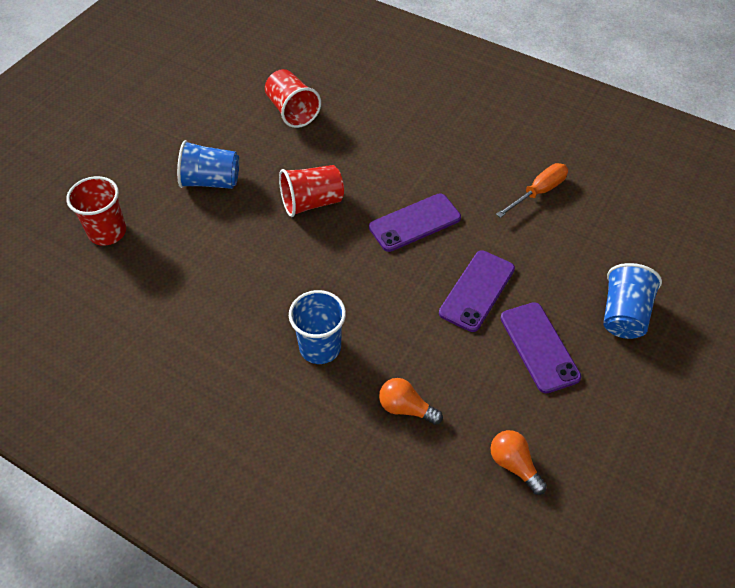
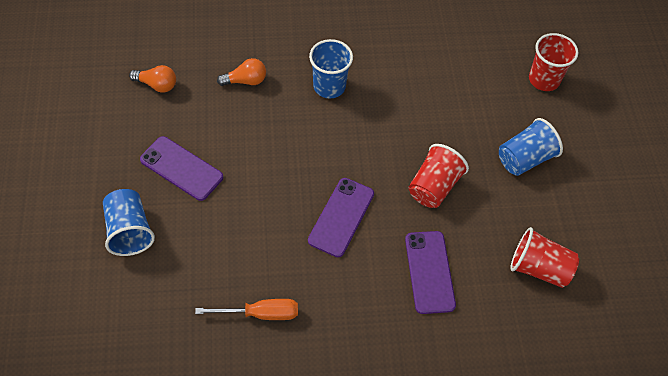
camera: 140 degrees right, 5 degrees up
(477, 291) = (253, 186): purple phone -> purple phone (429, 272)
(538, 192) = (260, 313): orange screwdriver -> orange screwdriver turned 105 degrees counterclockwise

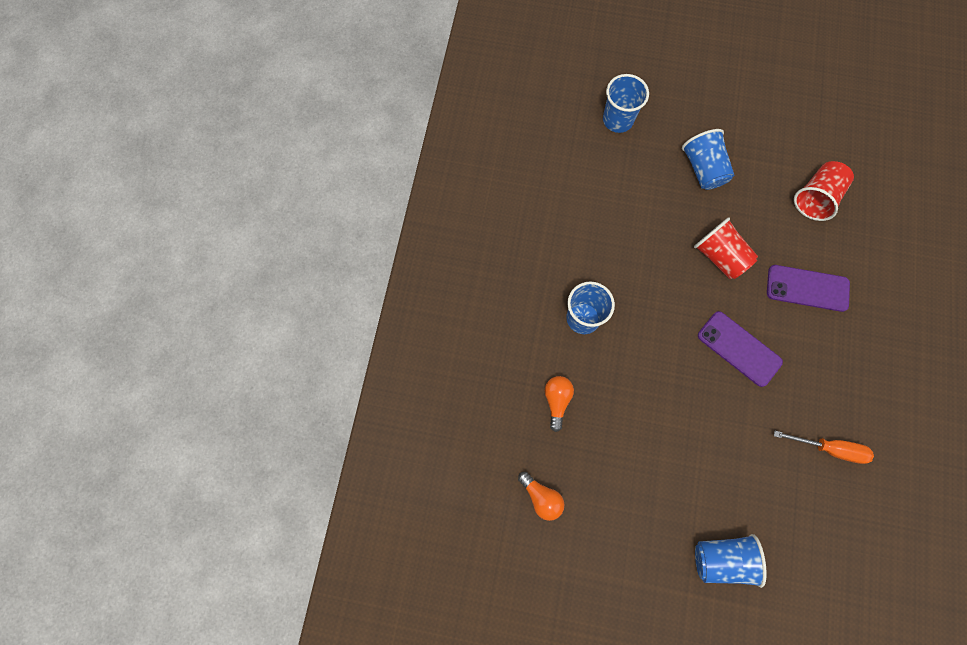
camera: 70 degrees left, 15 degrees up
(157, 85) = (541, 497): orange light bulb -> orange light bulb turned 105 degrees clockwise
(181, 168) = (656, 491): purple phone -> none
(260, 313) = (829, 448): orange screwdriver -> orange screwdriver turned 90 degrees clockwise
(544, 79) = (618, 120): red cup -> blue cup

